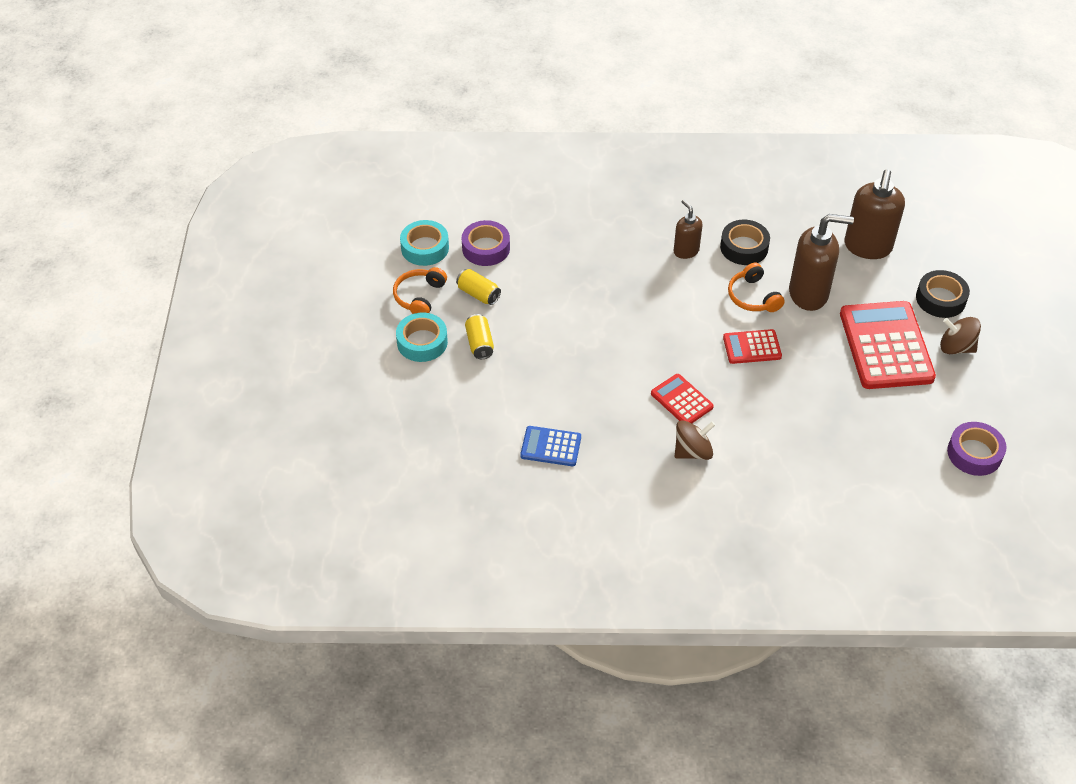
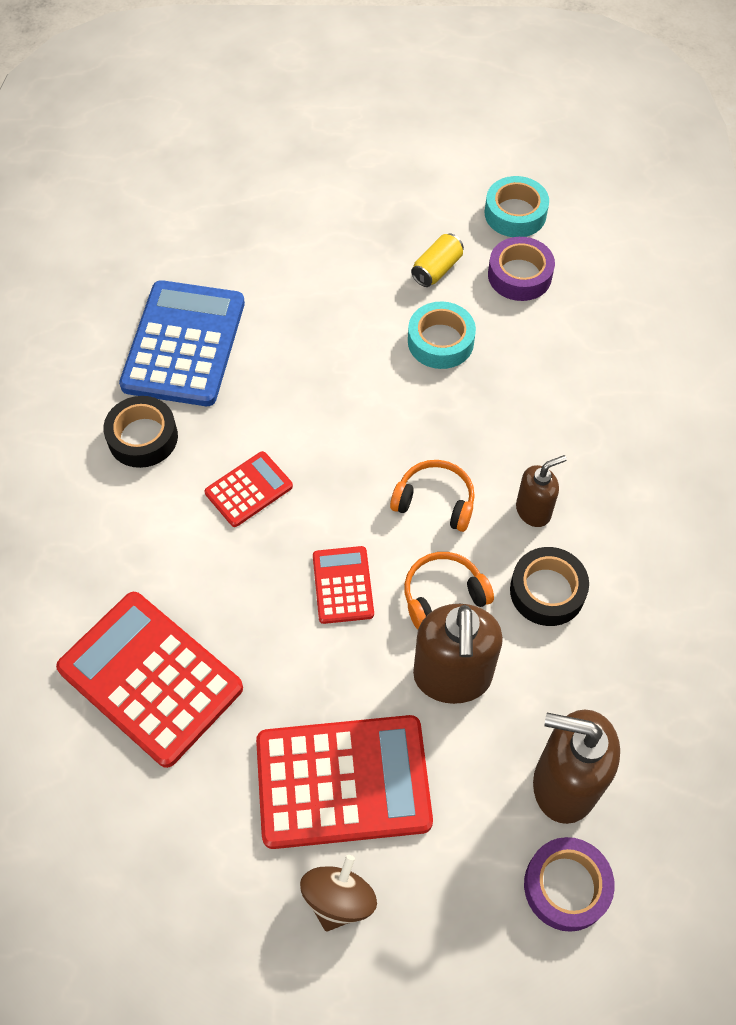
camera: 90 degrees right, 10 degrees up
(419, 297) = (430, 212): orange headphones -> orange headphones (435, 501)
(422, 342) = (355, 217): turquoise tape -> turquoise tape (440, 341)
(479, 343) = (352, 272): yellow can -> none
(551, 446) = (184, 344): blue calculator -> blue calculator, size x1.96
(692, 451) = (162, 498): brown spinning top -> none
(834, 448) = (150, 678): none -> red calculator
(940, 299) = (448, 891): black tape -> black tape (143, 437)
(974, 453) = (119, 888): purple tape -> purple tape (566, 886)

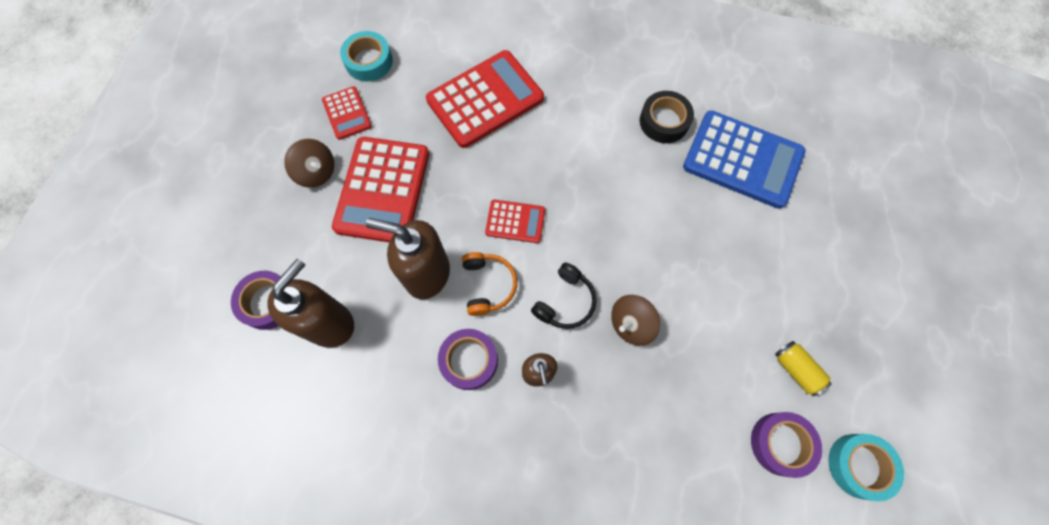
camera: 105 degrees right, 10 degrees up
(249, 490) = (606, 178): red calculator -> red calculator (347, 113)
(435, 501) = (565, 301): orange headphones -> black headphones
(439, 427) = (631, 324): none -> brown spinning top
(440, 341) = (716, 350): turquoise tape -> turquoise tape (369, 61)
(547, 591) = (469, 360): black tape -> purple tape

